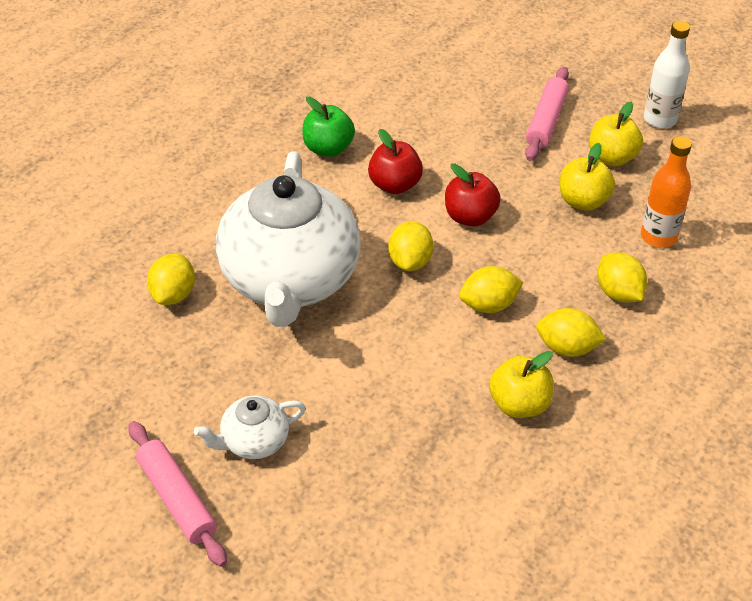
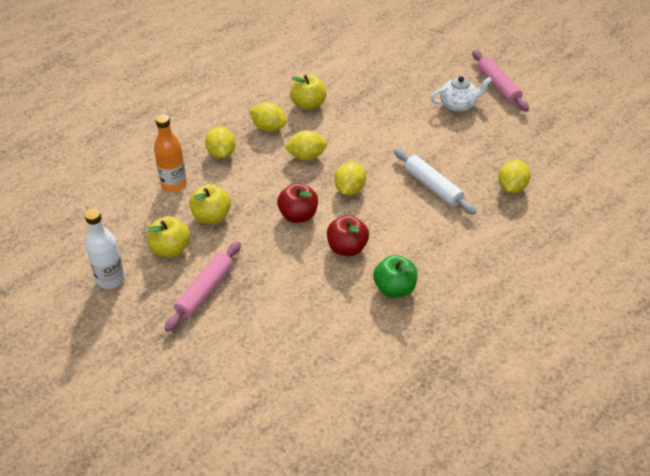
camera: 170 degrees left, 0 degrees up
(290, 281) = (433, 186): white teapot -> white rolling pin

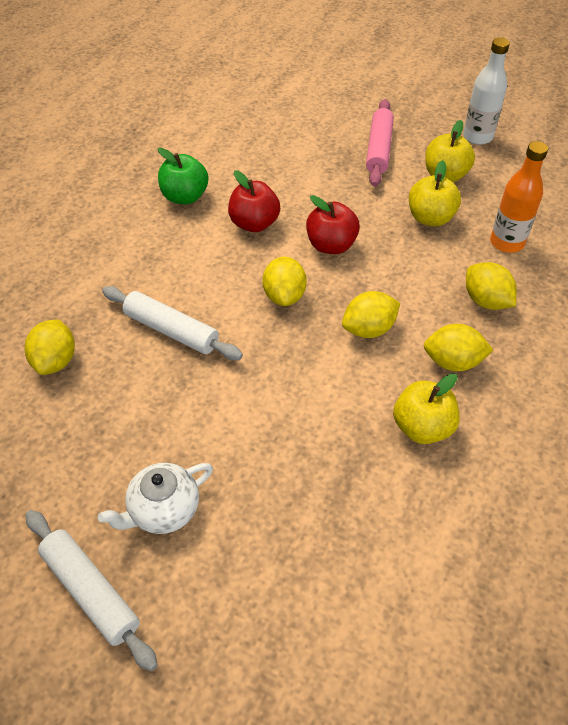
camera: 160 degrees right, 5 degrees up
(498, 86) = (91, 591): pink rolling pin -> white rolling pin

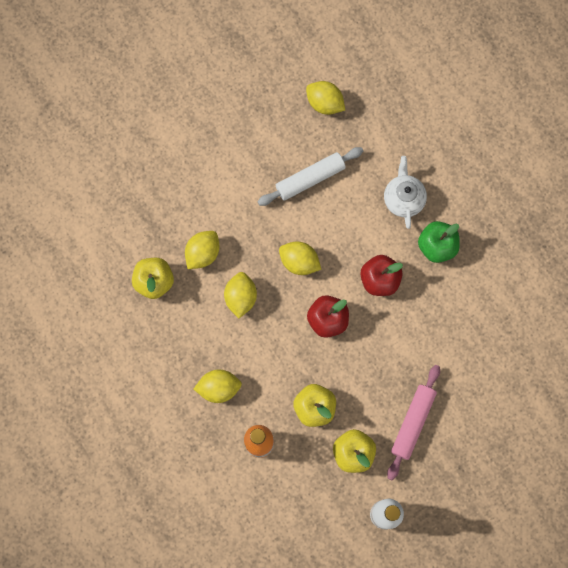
camera: 120 degrees right, 25 degrees up
(91, 591) = (164, 69): white rolling pin -> none
(163, 510) = (188, 120): white teapot -> white teapot (403, 198)
(379, 149) = (412, 422): pink rolling pin -> pink rolling pin turned 75 degrees clockwise
(453, 362) = (186, 331): yellow lemon -> yellow lemon (203, 253)

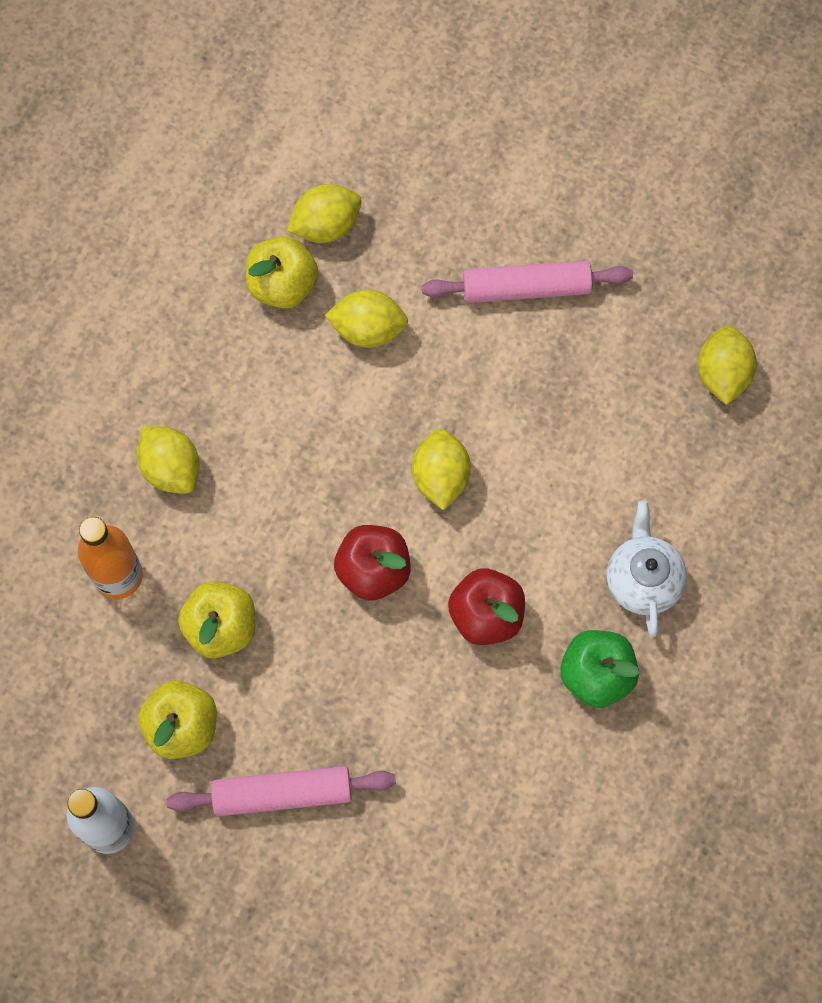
camera: 60 degrees right, 5 degrees down
(227, 167) = (526, 288): none -> pink rolling pin
(241, 297) = (331, 422): yellow lemon -> yellow lemon (326, 225)
(310, 179) = (585, 420): white rolling pin -> none
(403, 198) = (643, 579): white teapot -> white teapot turned 60 degrees counterclockwise

